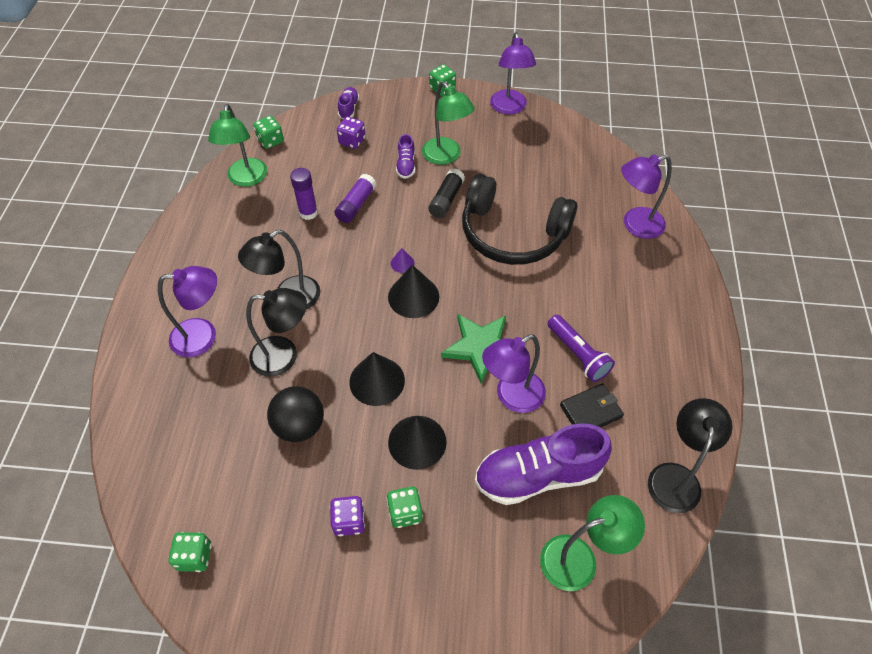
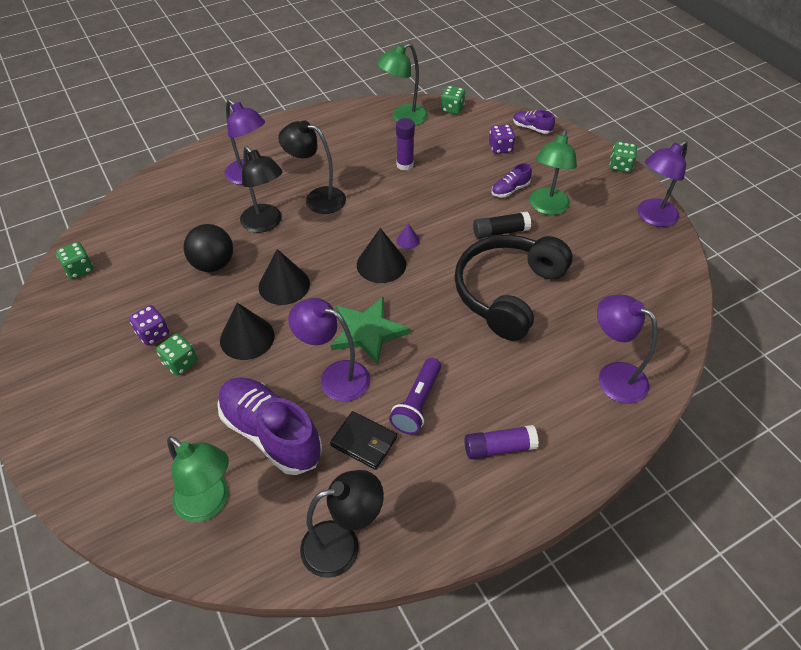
camera: 55 degrees right, 5 degrees down
(348, 108) = (531, 128): purple shoe -> purple shoe turned 120 degrees counterclockwise
(356, 205) = (439, 184): purple glue stick -> purple glue stick (499, 448)
(512, 234) = (507, 292): black headphones -> black headphones turned 45 degrees clockwise

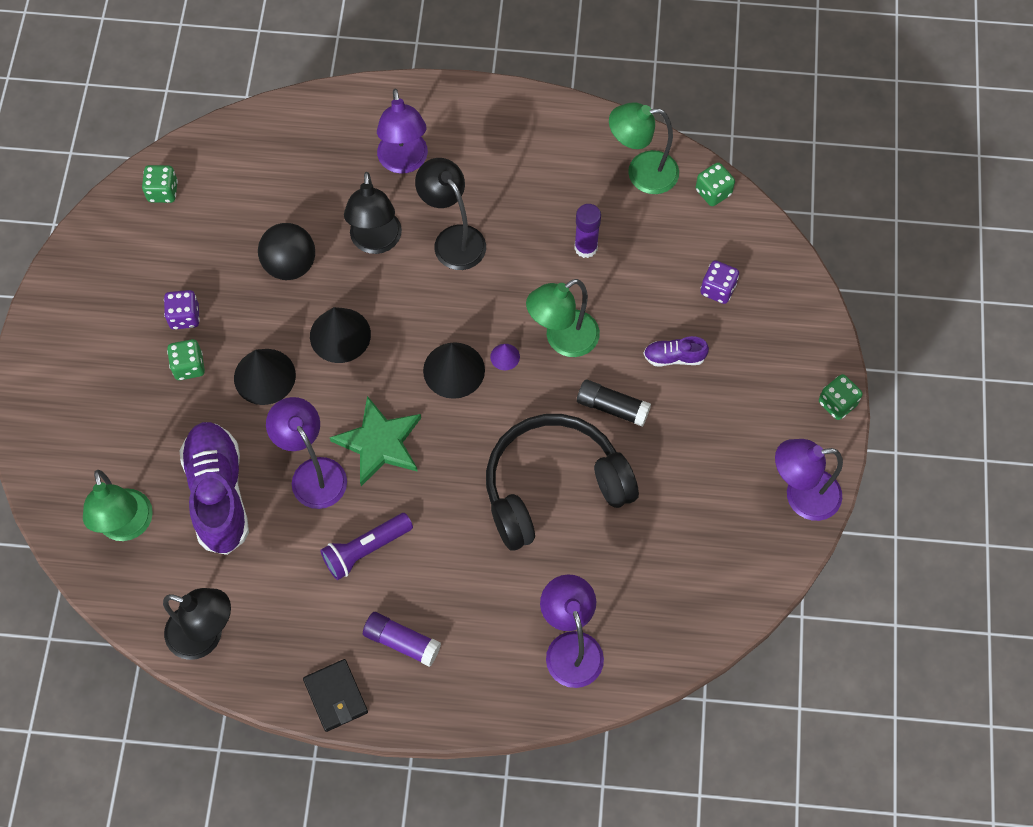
camera: 35 degrees right, 15 degrees up
(364, 442) = (290, 556): black wallet -> black wallet (336, 696)
(531, 128) = (784, 281): purple shoe -> none
(547, 207) = (694, 408): green lamp -> green lamp (562, 340)

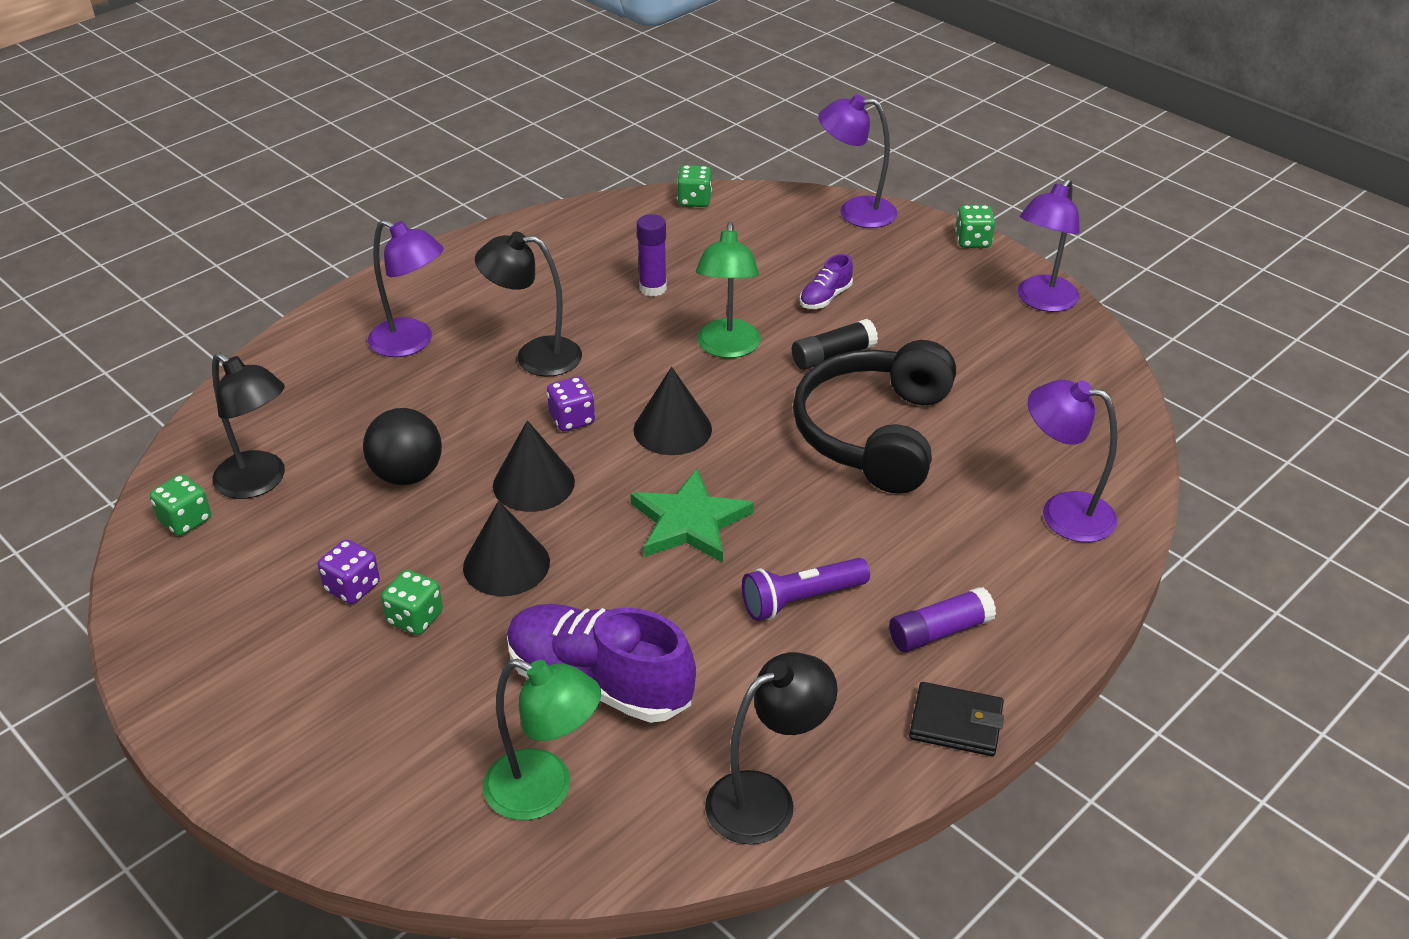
camera: 50 degrees left, 25 degrees down
(313, 473) = (665, 590): purple lamp -> purple lamp (855, 212)
(365, 550) = (801, 600): purple flashlight -> purple flashlight turned 60 degrees clockwise
(376, 242) = (467, 405): black lamp -> black lamp (260, 482)
(505, 357) = (700, 390): purple cone -> none
(641, 173) = (624, 224): green lamp -> none
(718, 289) = (789, 243): purple dice -> purple dice (572, 419)

